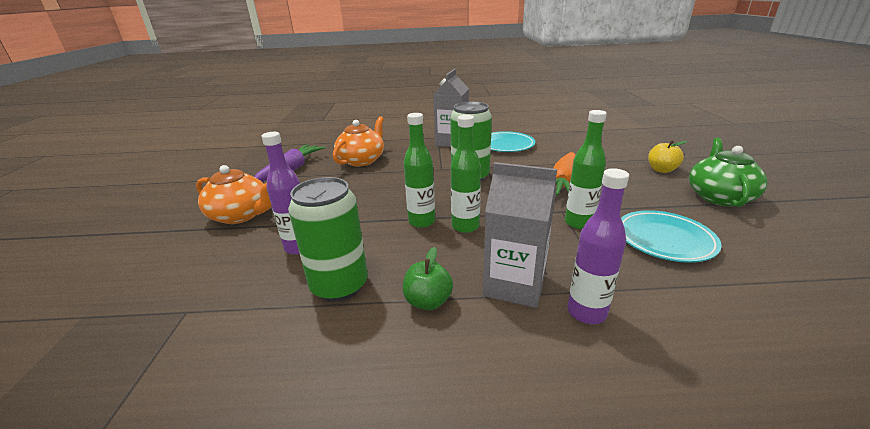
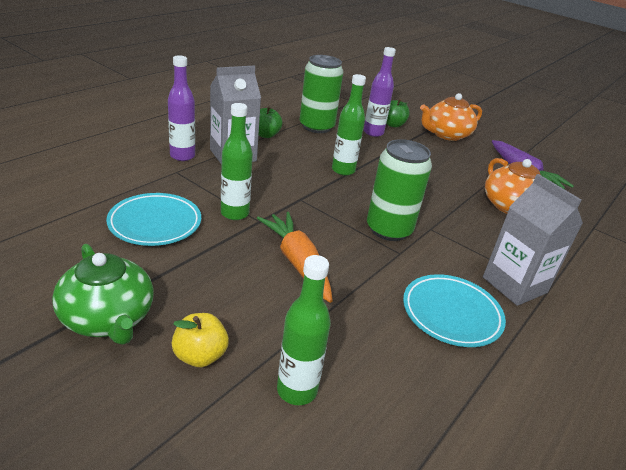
camera: 125 degrees right, 5 degrees up
(252, 248) = (393, 124): none -> green apple
(465, 226) = (310, 178): green bottle -> green bottle (297, 390)

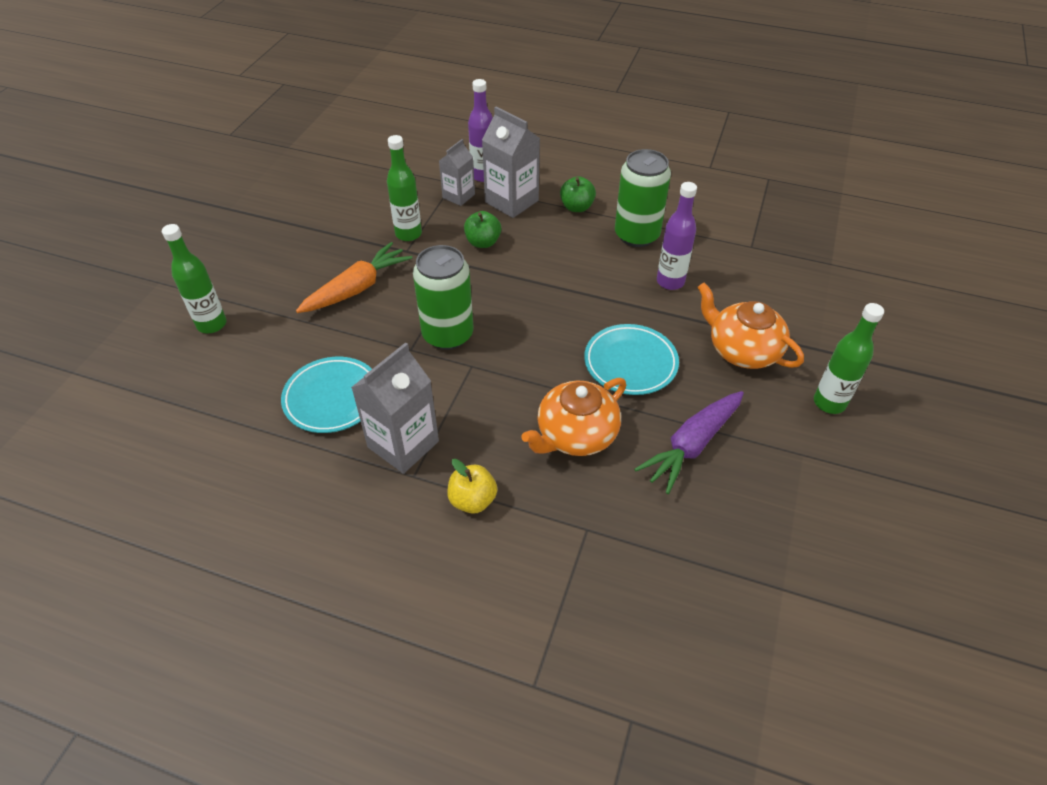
camera: 75 degrees right, 15 degrees up
(108, 318) = (249, 223): green teapot -> none
(155, 223) = (366, 201): turquoise plate -> turquoise plate (630, 363)
(200, 175) = (458, 196): none -> grey carton
(200, 356) = (229, 272): yellow apple -> yellow apple (472, 500)
(343, 170) = (546, 278): green bottle -> green bottle (829, 403)
(393, 124) = (716, 294): green apple -> green apple (483, 242)

